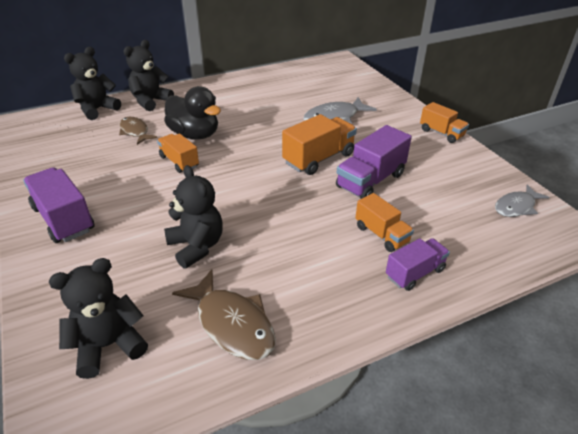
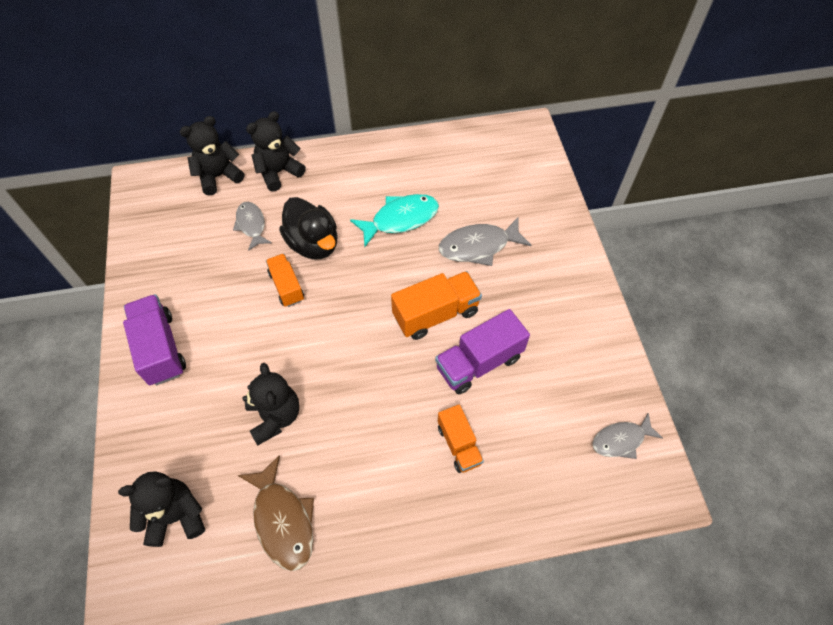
camera: 15 degrees right, 20 degrees up
(135, 131) = (251, 225): brown fish -> grey fish
(264, 113) = (400, 219): none -> turquoise fish
(414, 273) = (470, 504): purple truck -> none
(441, 133) = (594, 300): orange truck -> none

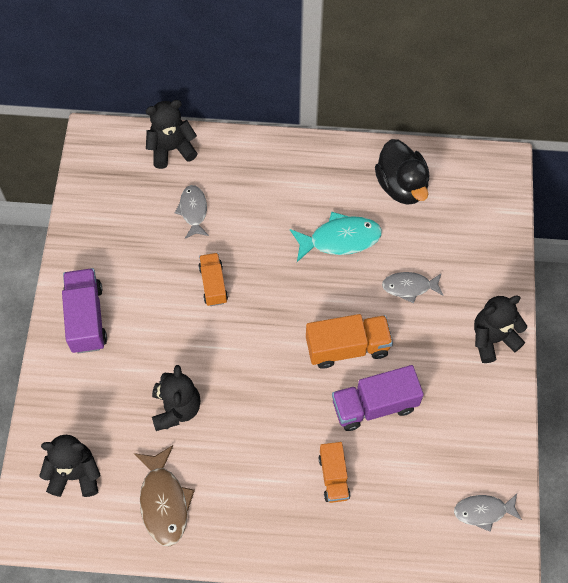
camera: 15 degrees right, 5 degrees up
(279, 172) = (232, 158): black teddy bear -> black teddy bear (493, 339)
(313, 243) = (248, 245): black duck -> black duck (401, 185)
(478, 246) = (409, 287): grey fish -> grey fish, size x0.66

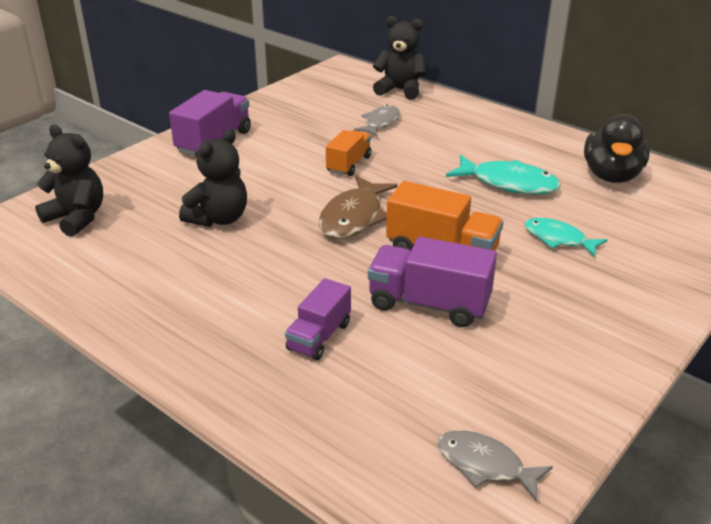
camera: 35 degrees right, 30 degrees down
(164, 502) = (124, 270): brown fish -> brown fish (354, 217)
(333, 477) = (319, 336): orange truck -> purple truck
(409, 287) = (558, 239): grey fish -> turquoise fish
(493, 339) = (635, 316): black teddy bear -> none

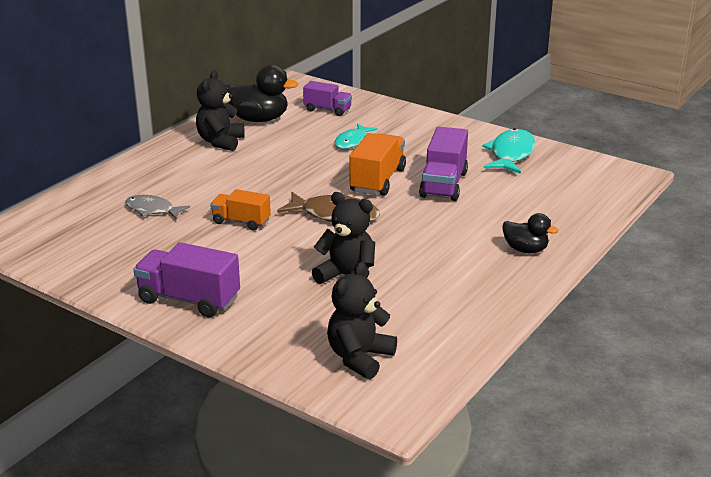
camera: 95 degrees left, 5 degrees down
(233, 354) = (525, 249): none -> black duck
(319, 336) = (493, 220): purple truck -> purple truck (327, 110)
(400, 90) = (72, 202): black teddy bear -> black teddy bear (220, 142)
(485, 465) = (578, 169): grey fish -> none
(508, 183) = (273, 155): turquoise fish -> turquoise fish (511, 154)

